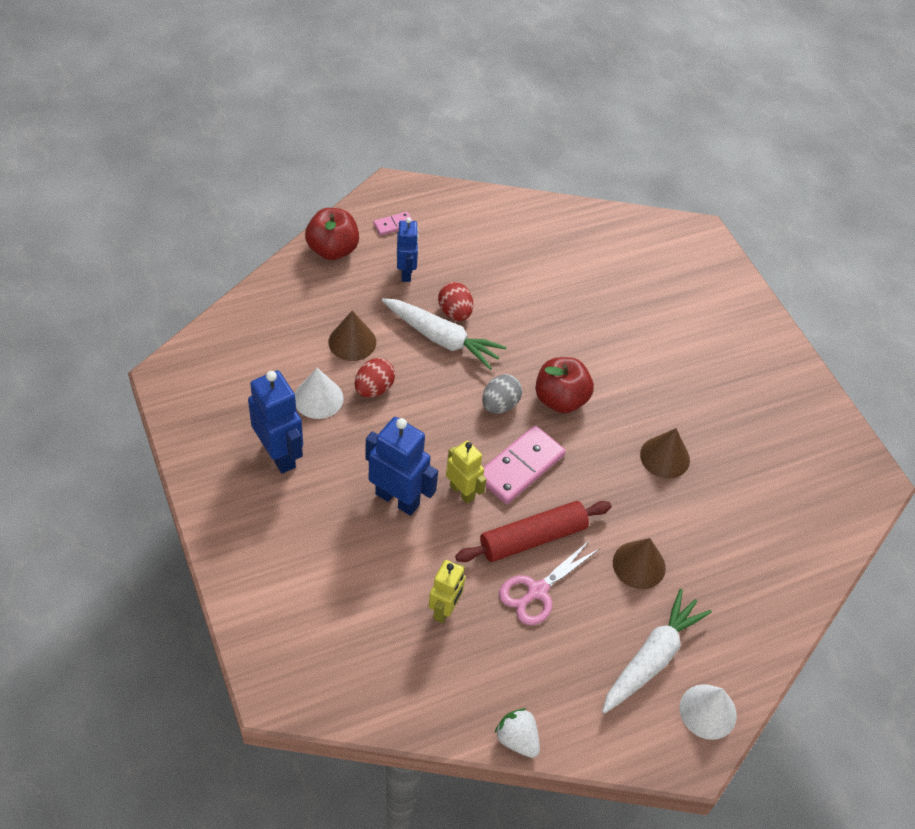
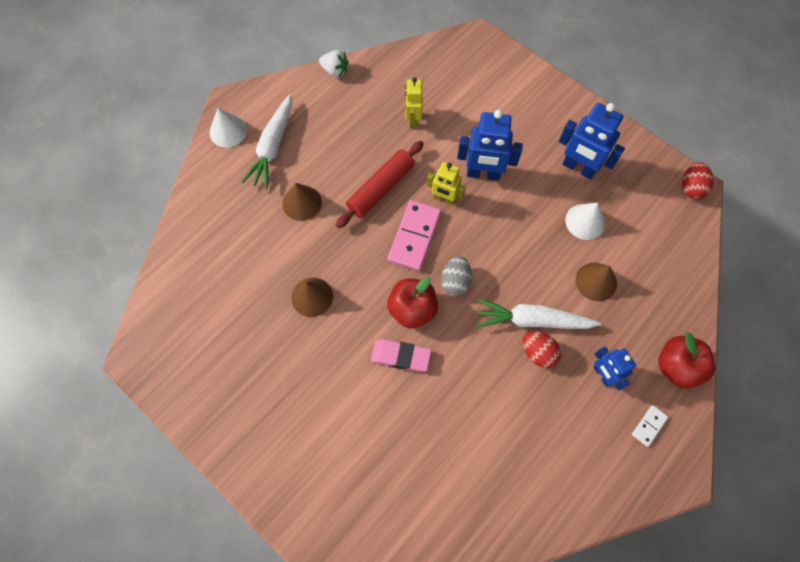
camera: 160 degrees right, 15 degrees up
(374, 389) = (553, 249): red egg -> red egg (691, 187)
(393, 225) = (649, 425): pink domino -> white domino
(537, 591) = (361, 155): pink scissors -> none
(593, 366) = (400, 356): none -> pink eraser

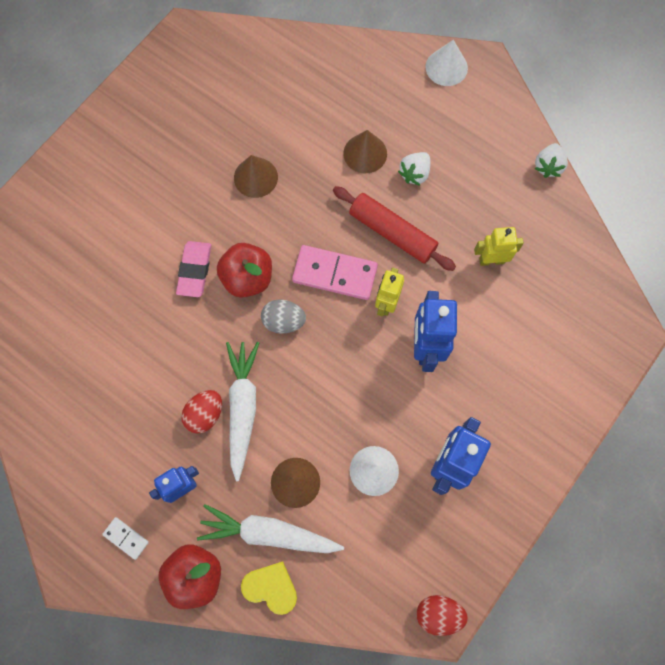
camera: 85 degrees right, 5 degrees up
(272, 147) = (432, 114): white carrot -> white carrot (268, 533)
(327, 166) = (414, 173): none -> white strawberry
(681, 306) = (271, 587): none -> yellow heart

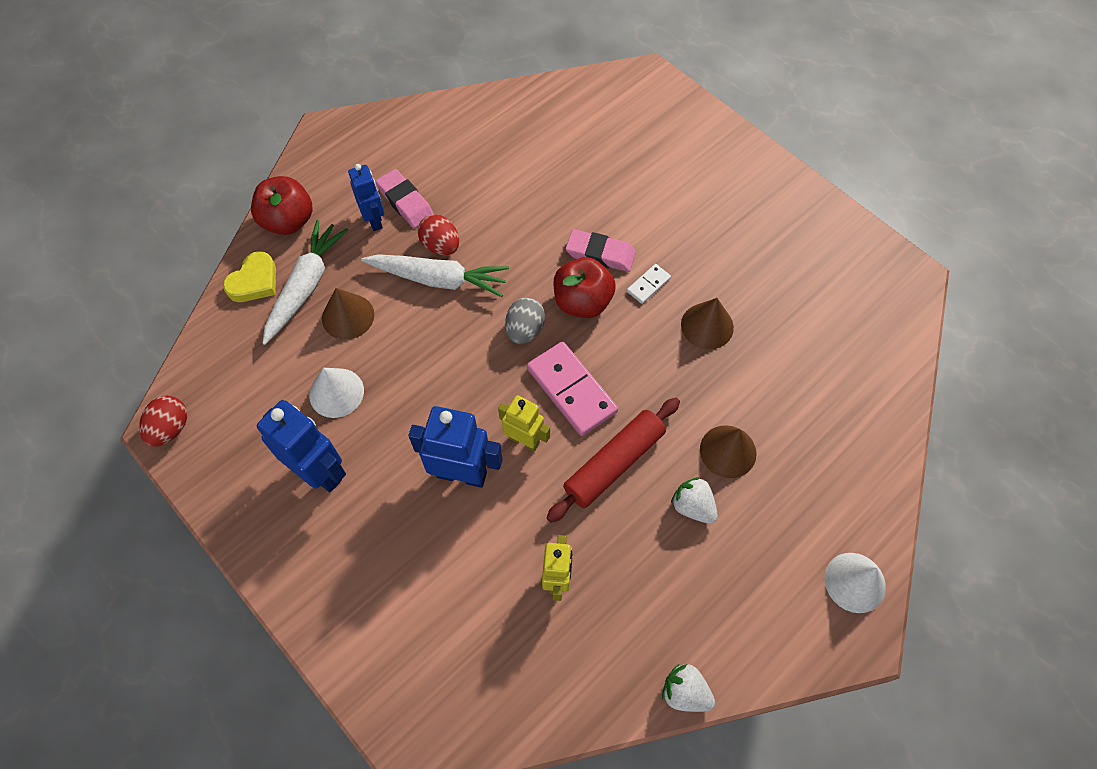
camera: 100 degrees right, 10 degrees down
(126, 538) = (341, 172): white domino -> white domino (648, 285)
(157, 461) = (405, 202): none -> pink eraser
(334, 274) = (571, 390): pink domino -> pink domino turned 60 degrees counterclockwise

